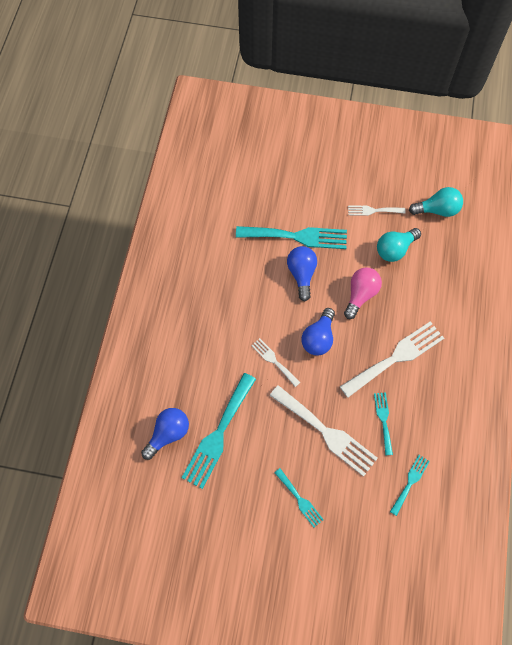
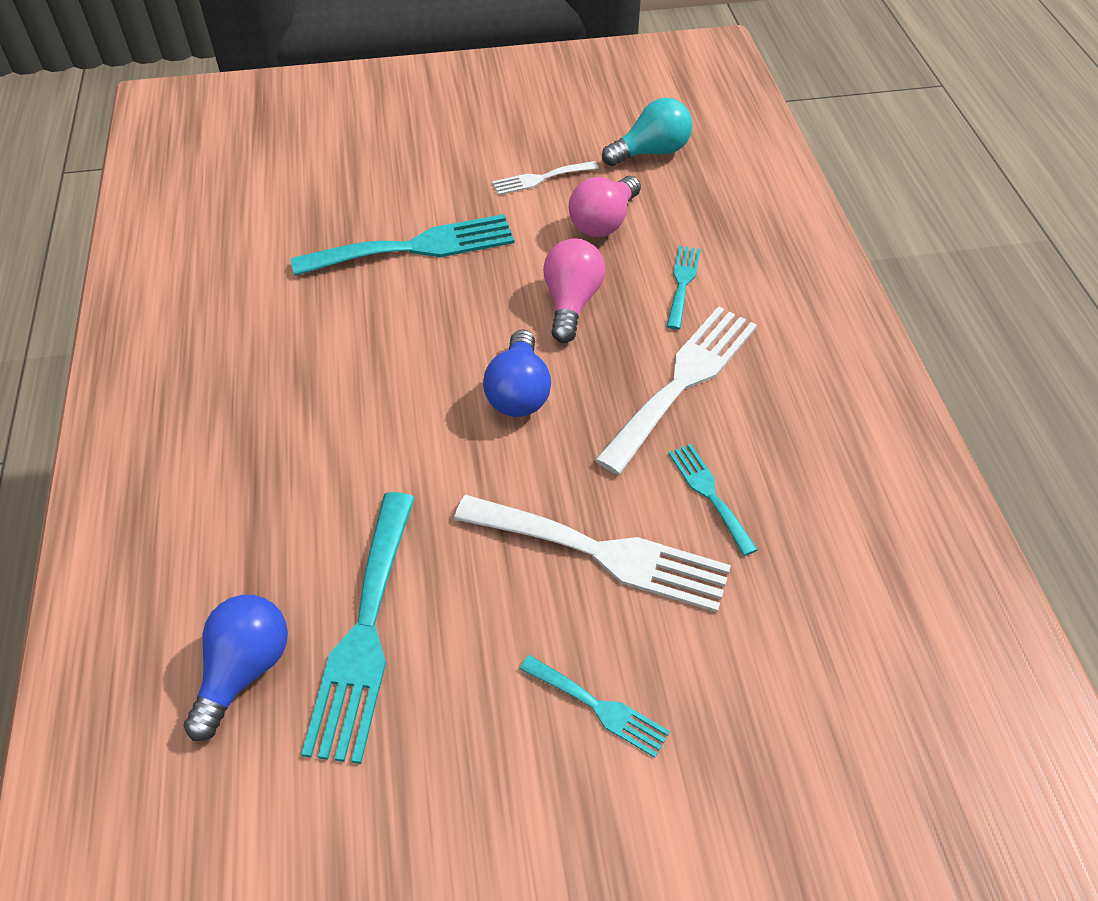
camera: 20 degrees left, 15 degrees down
(274, 361) = (441, 456): white fork -> none
(301, 274) = (445, 301): blue light bulb -> none
(395, 249) = (603, 222): turquoise light bulb -> pink light bulb
(410, 482) = (818, 591): turquoise fork -> turquoise fork (682, 283)

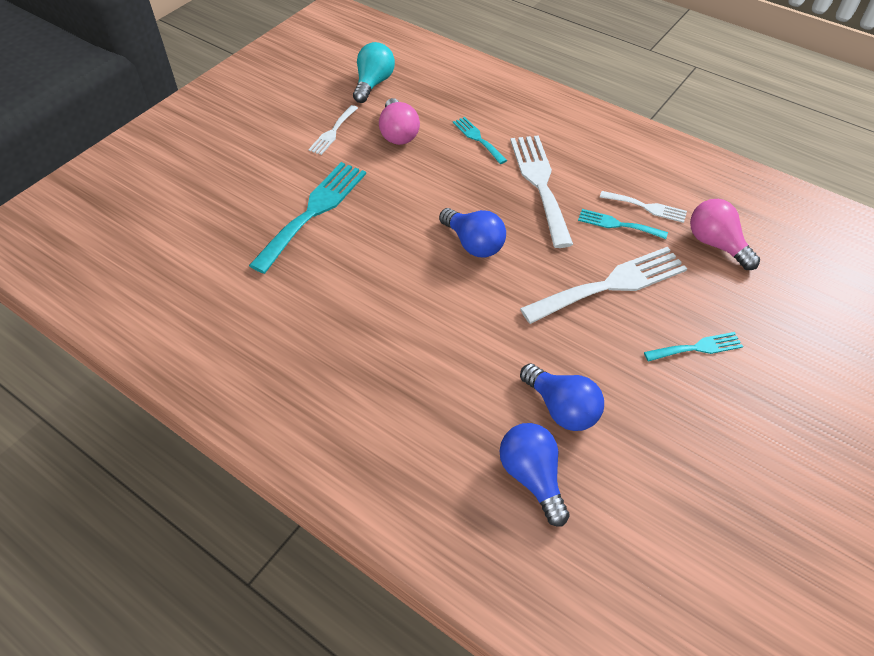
camera: 45 degrees left, 0 degrees up
(365, 632) = (561, 408): turquoise fork -> blue light bulb
(571, 303) = (438, 183): pink light bulb -> pink light bulb (716, 244)
(776, 502) = (646, 207): none -> white fork

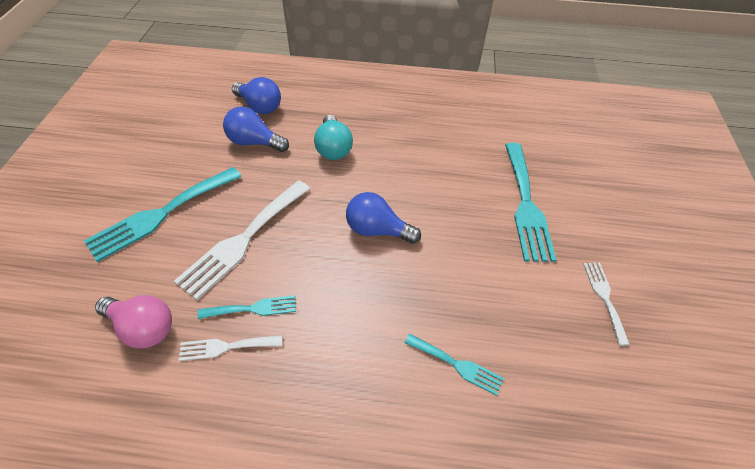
camera: 150 degrees right, 0 degrees up
(373, 84) = (648, 403): turquoise light bulb -> turquoise light bulb (333, 148)
(398, 133) = (543, 328): pink light bulb -> none
(540, 184) = (352, 327): white fork -> none
(697, 348) = (161, 214): turquoise fork -> turquoise fork, size x1.91

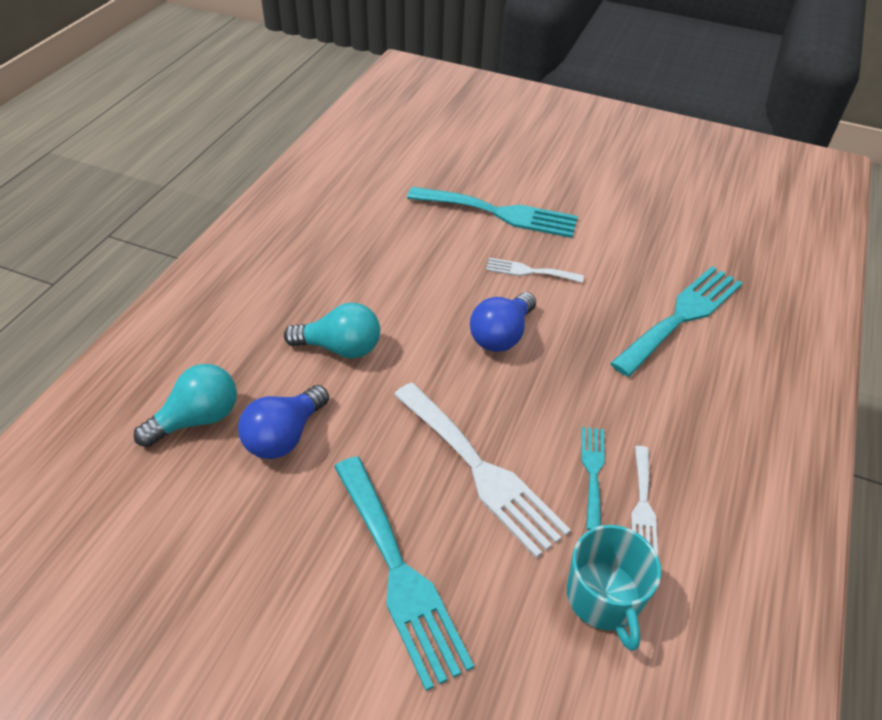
camera: 75 degrees left, 5 degrees down
(143, 328) = (604, 598): pink light bulb -> turquoise mug
(259, 106) = (197, 419): blue light bulb -> turquoise light bulb
(457, 365) = (681, 316): turquoise fork -> turquoise fork, size x1.91
(604, 297) = (623, 204): white fork -> white fork (529, 271)

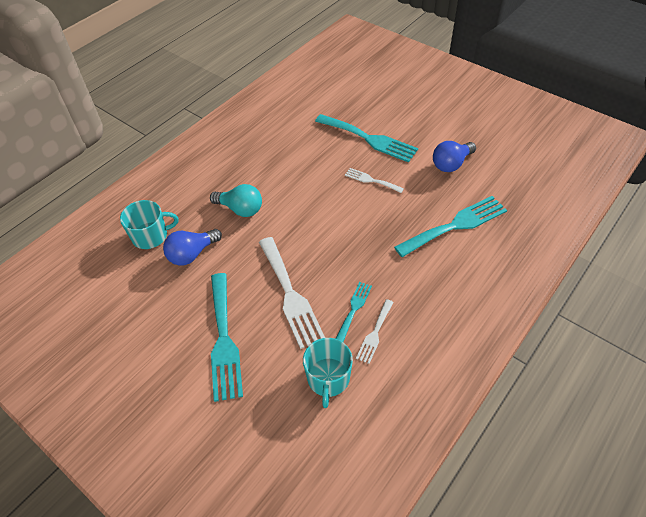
camera: 20 degrees right, 5 degrees up
(197, 419) = (151, 236): turquoise light bulb -> turquoise mug
(501, 335) = (336, 218): blue light bulb -> blue light bulb (451, 164)

